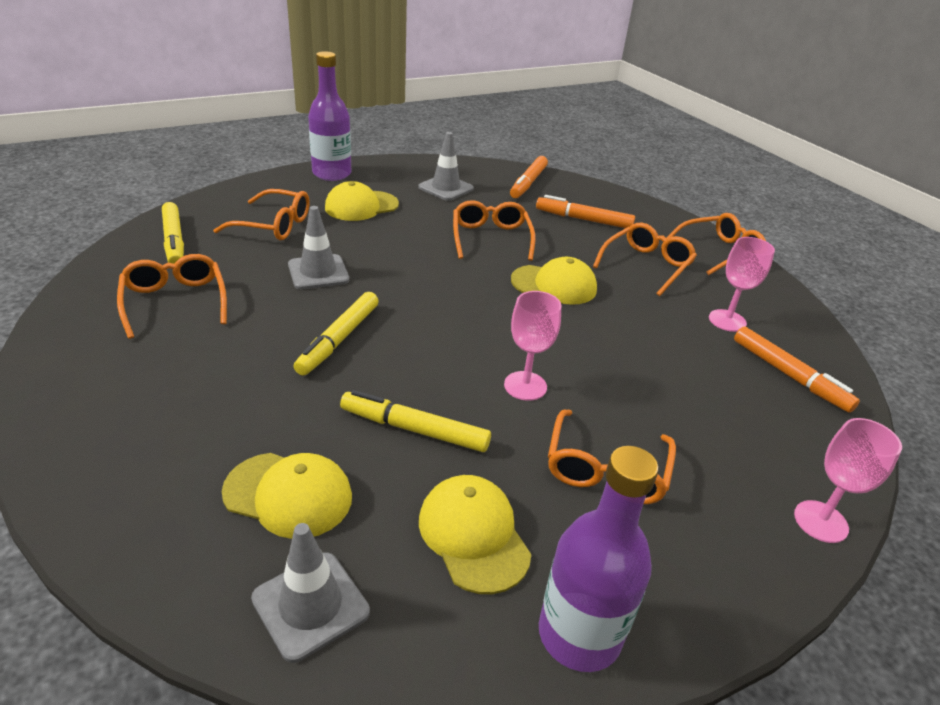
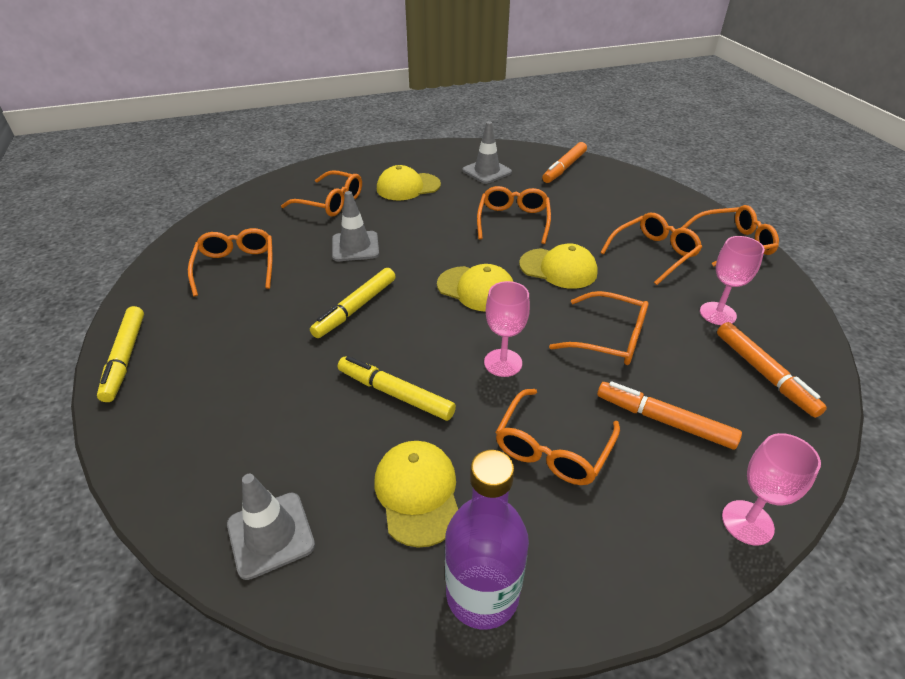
camera: 15 degrees right, 5 degrees up
(174, 241) = (249, 214): yellow marker -> yellow marker (125, 358)
(288, 494) = (279, 440): yellow cap -> yellow cap (476, 289)
(332, 174) = (391, 156): purple bottle -> none
(583, 219) = (606, 205): orange marker -> orange marker (664, 420)
(628, 352) = (609, 338): none -> orange glasses

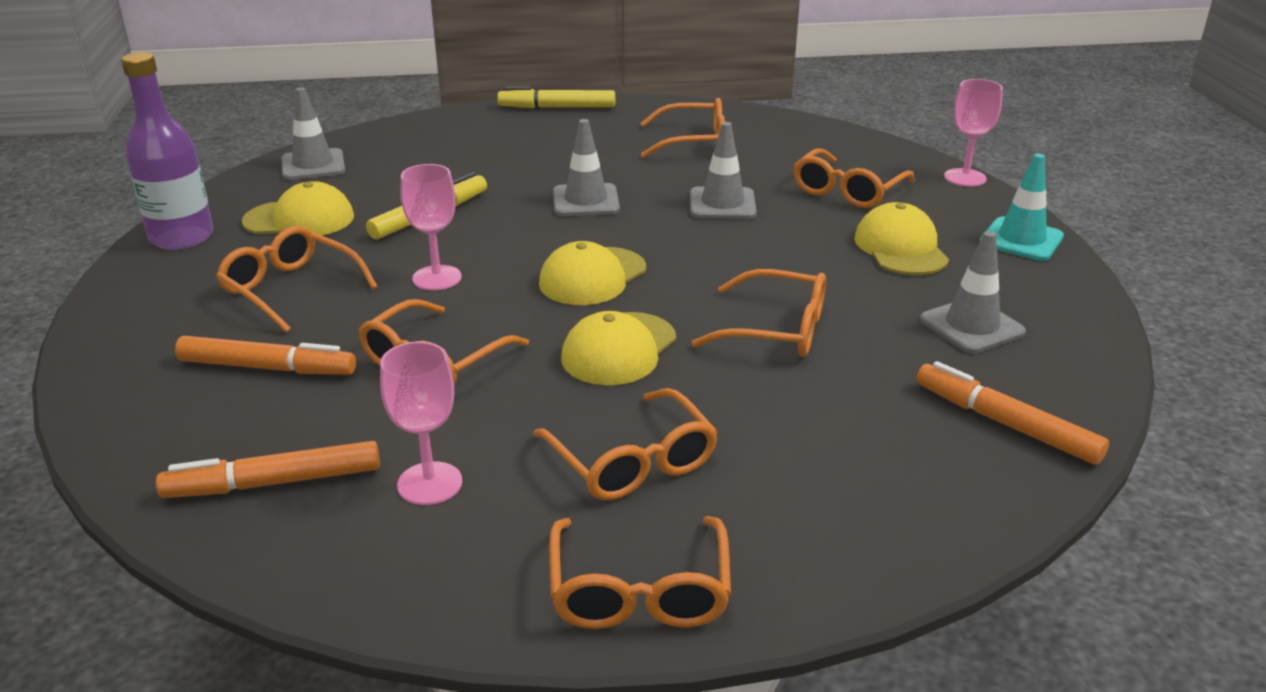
camera: 100 degrees right, 10 degrees down
(355, 308) = (585, 201): yellow marker -> grey traffic cone
(391, 156) = (1021, 240): none -> turquoise traffic cone
(664, 420) = (267, 368): orange marker -> orange marker turned 60 degrees clockwise
(747, 522) = (99, 384): pink goblet -> pink goblet (965, 177)

